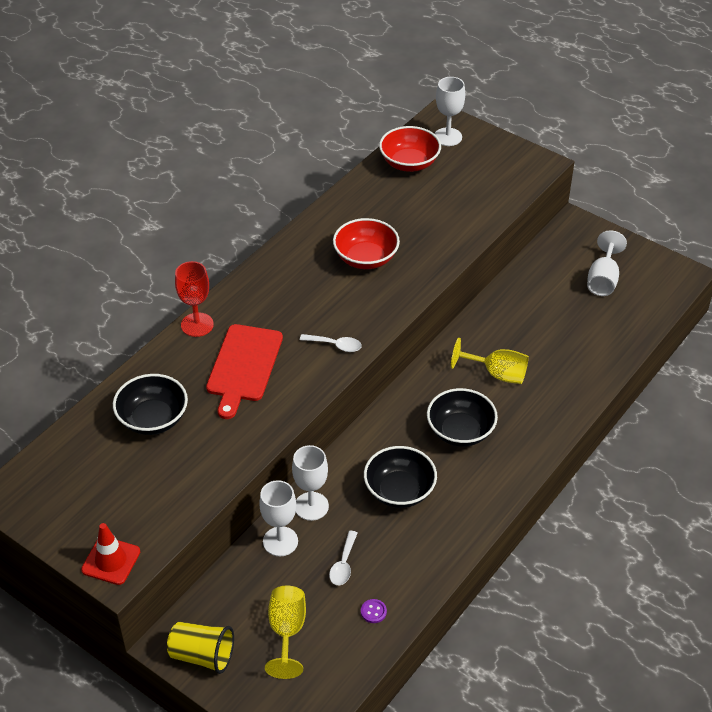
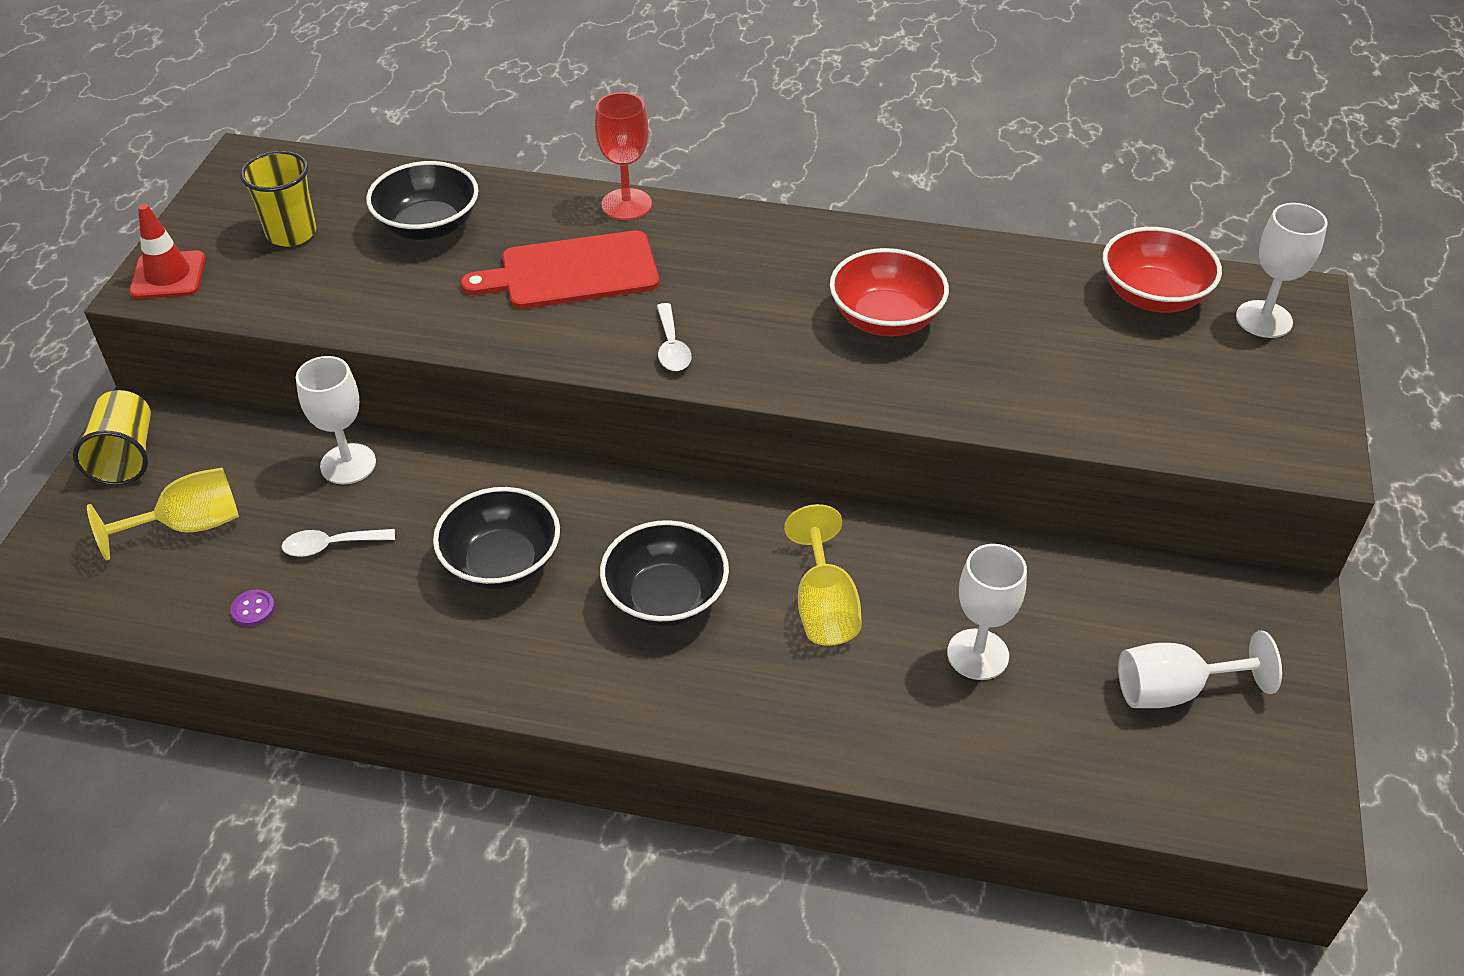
camera: 65 degrees right, 0 degrees up
(110, 488) = (291, 233): none -> yellow cup
(311, 506) = (426, 474): white goblet -> white goblet (978, 654)

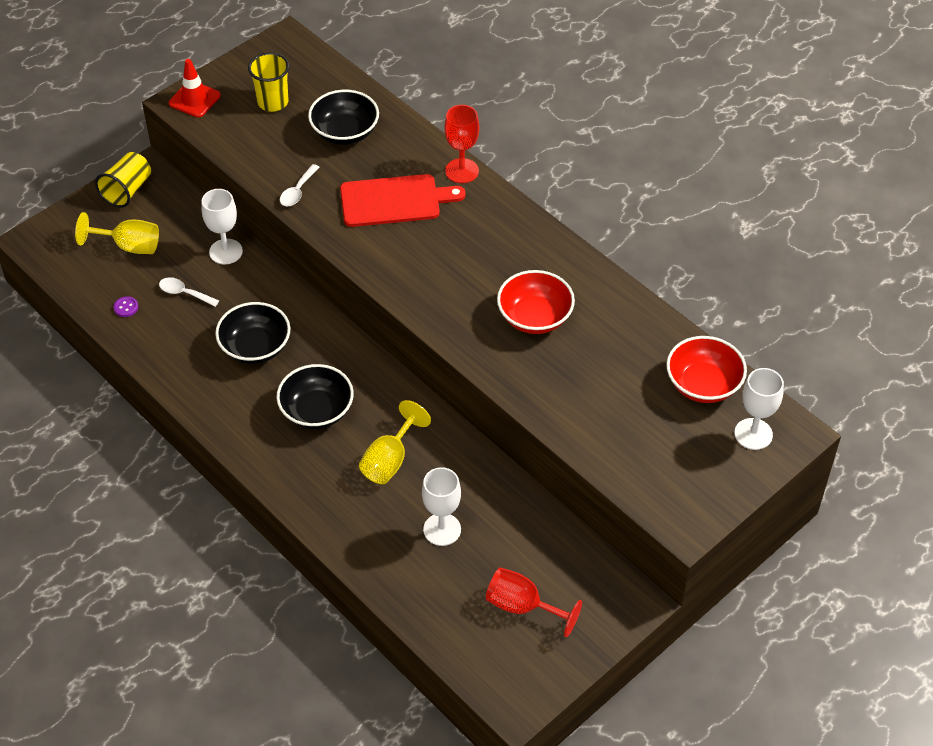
camera: 35 degrees right, 5 degrees up
(572, 272) = (394, 200): red cutting board -> red cutting board turned 150 degrees clockwise
(671, 347) = (405, 273): white spoon -> white spoon (297, 191)
(1173, 690) = (522, 606): white goblet -> red goblet

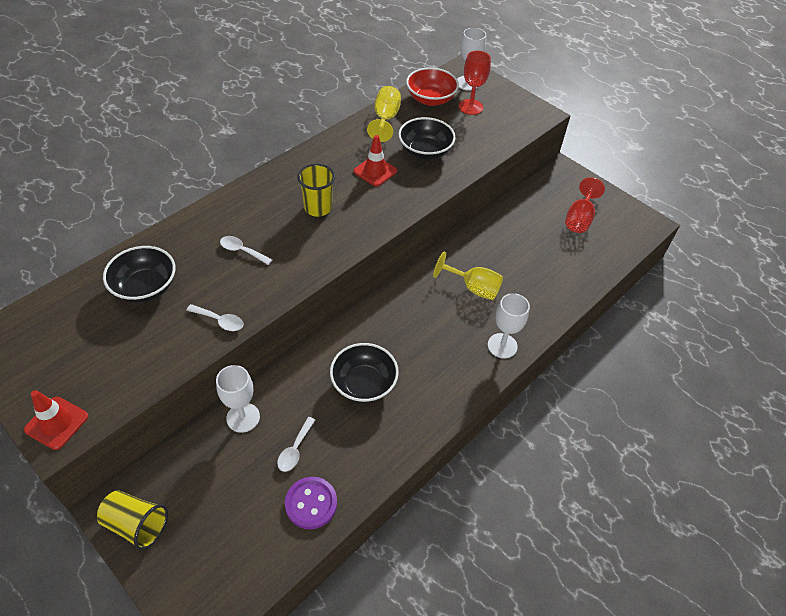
camera: 95 degrees left, 0 degrees up
(126, 307) = (311, 503): purple button -> purple button, size x2.05
(129, 246) = (224, 511): yellow goblet -> yellow goblet (385, 119)
(273, 102) = (83, 348): yellow cup -> yellow cup (318, 208)
(317, 411) = (431, 335): black bowl -> black bowl (425, 151)
(394, 200) = (242, 251): red cutting board -> white spoon
(442, 529) = (529, 258): white goblet -> white goblet (502, 346)
(462, 171) = (213, 208): red goblet -> red goblet (470, 107)
(534, 317) = (375, 171): red bowl -> red traffic cone

